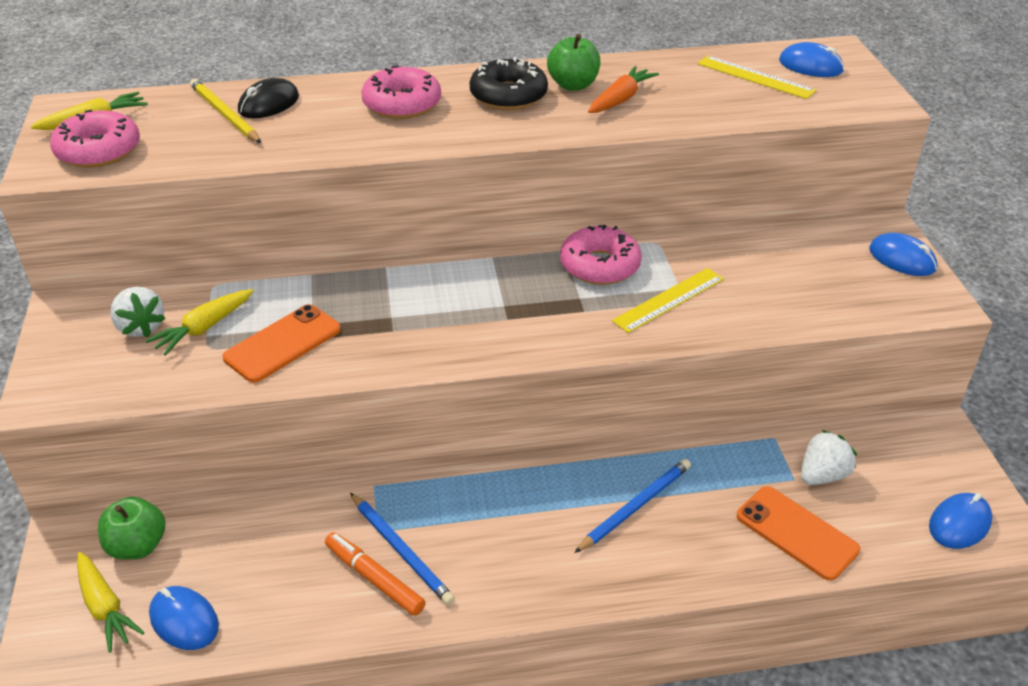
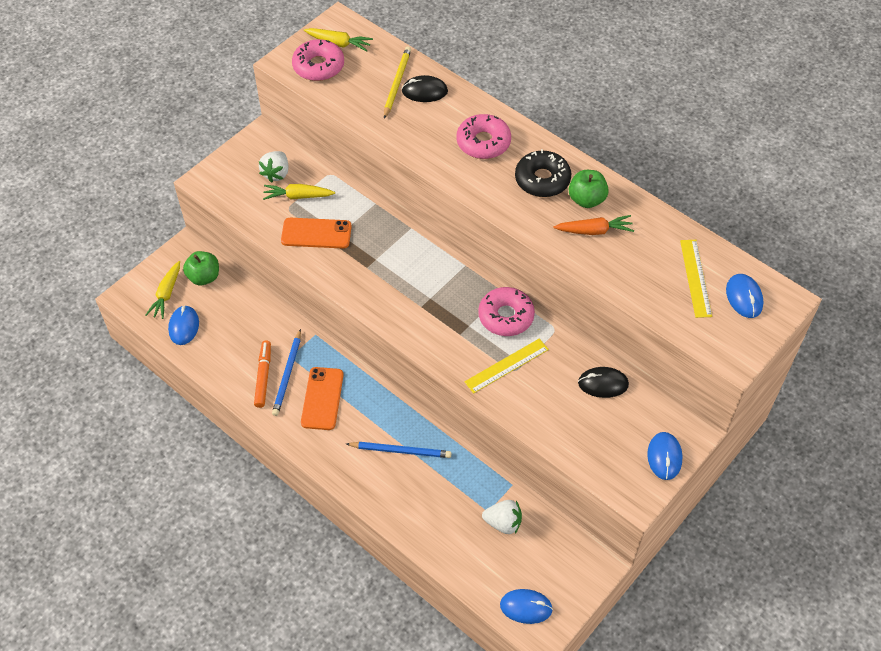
camera: 50 degrees right, 15 degrees up
(669, 300) = (506, 366): yellow ruler -> yellow ruler turned 45 degrees counterclockwise
(765, 249) = (603, 384): none -> black mouse
(796, 533) = (448, 533): orange phone -> orange phone (322, 398)

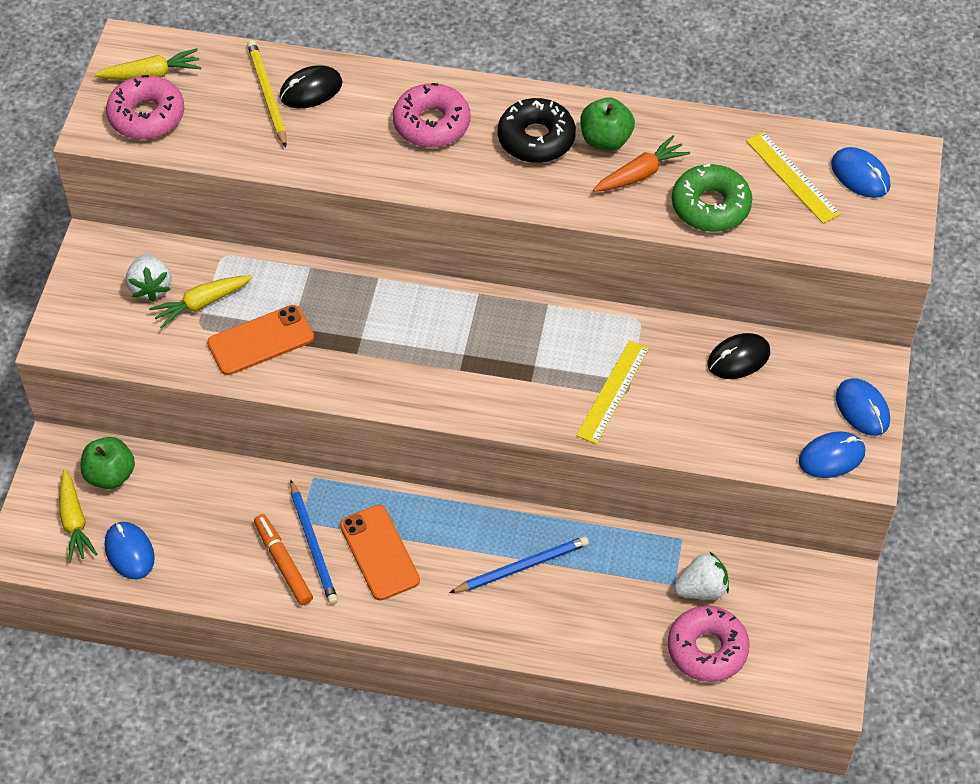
camera: 30 degrees left, 0 degrees up
(506, 316) = (571, 333): pink donut -> pink donut (707, 649)
(526, 607) = (792, 671): blue mouse -> blue mouse (831, 457)
(626, 272) = (710, 206): none -> green donut

